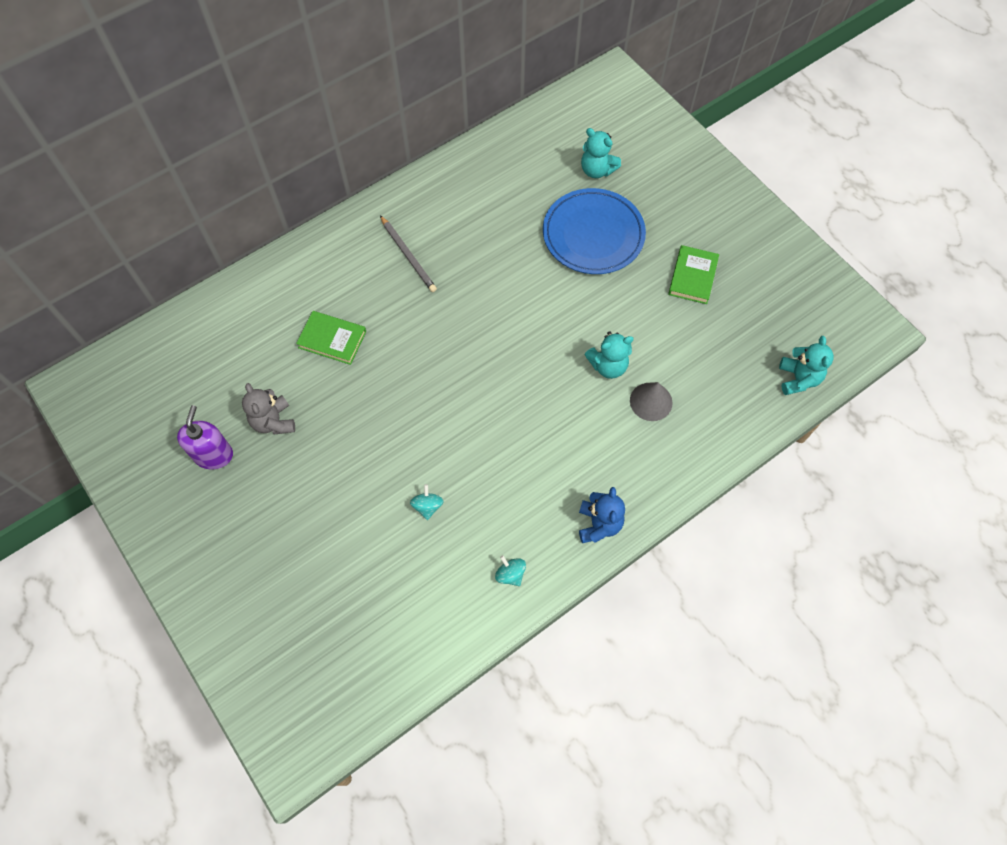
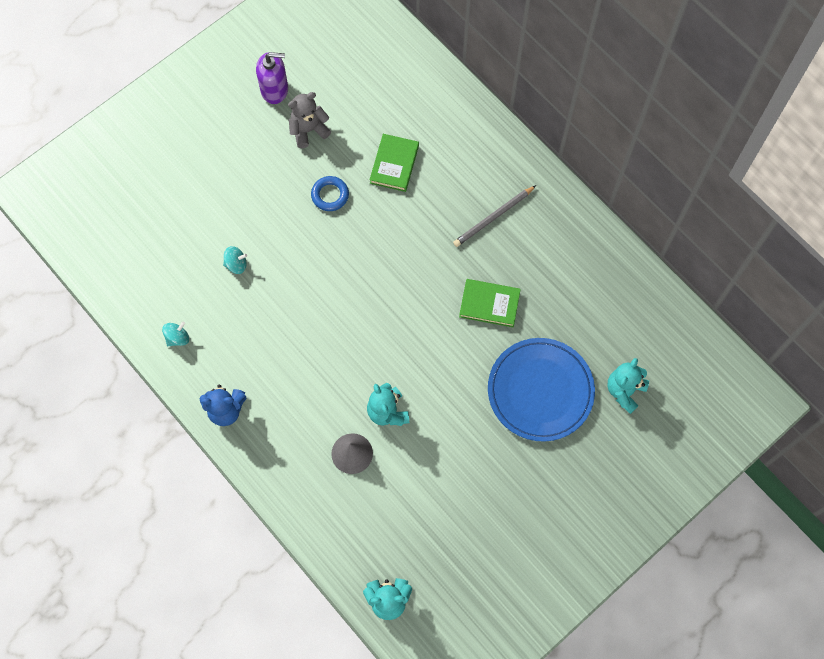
camera: 85 degrees right, 5 degrees up
(358, 404) = (330, 195): none -> blue ring
(692, 277) = (499, 493): green book -> green book (489, 304)

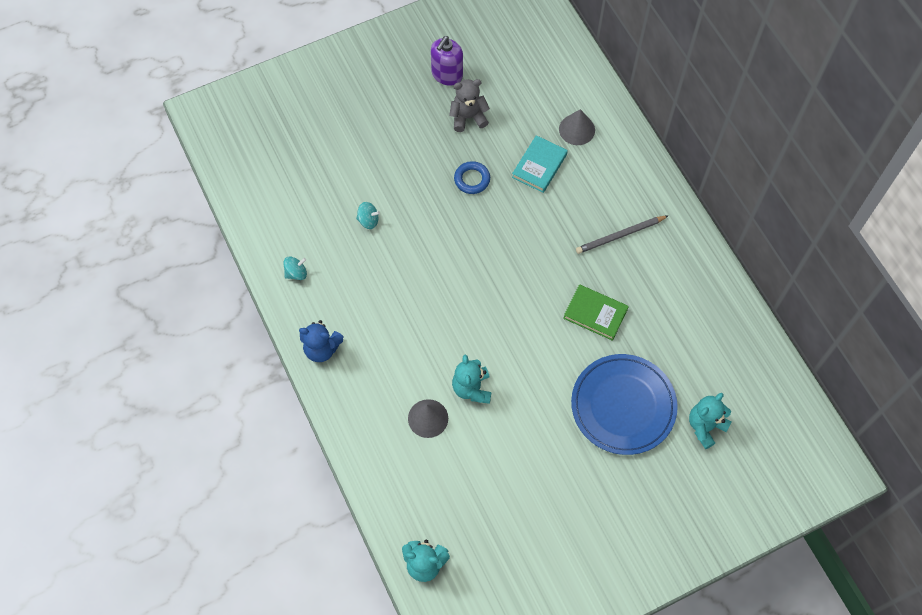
camera: 15 degrees right, 5 degrees down
(274, 90) = (447, 75): purple soap dispenser -> purple soap dispenser turned 105 degrees clockwise
(394, 164) = (539, 166): green book -> turquoise book
(422, 117) = (577, 129): none -> grey cone

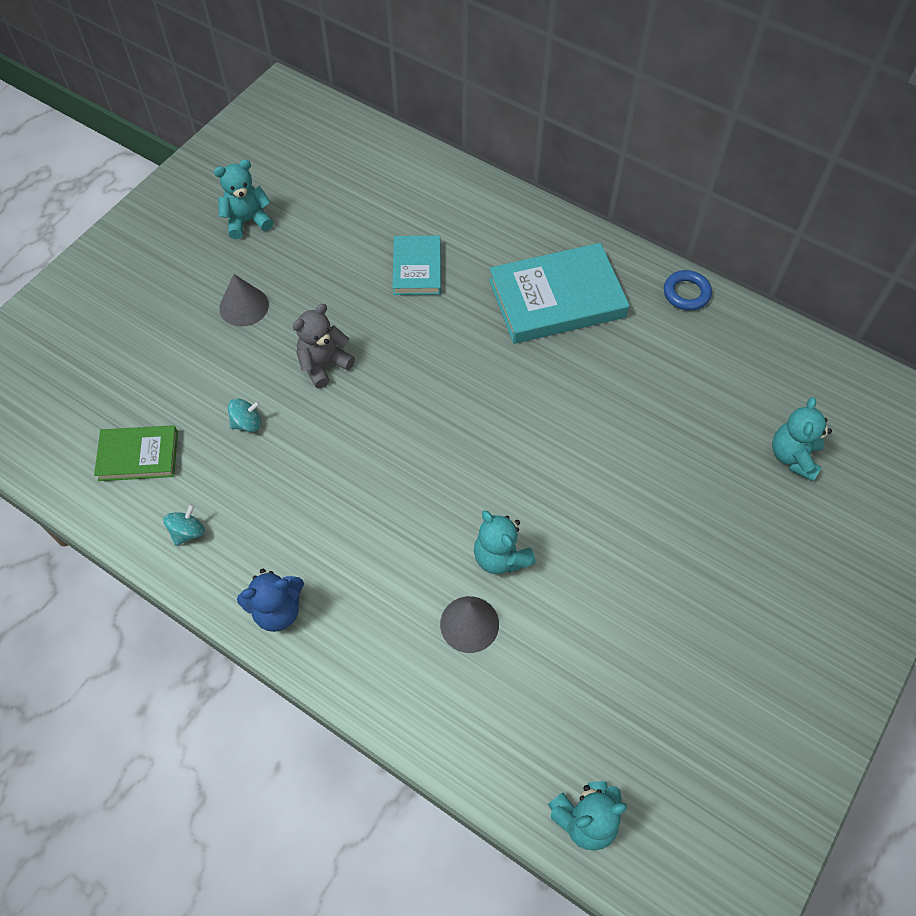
camera: 30 degrees left, 5 degrees down
(447, 75) = (247, 221): purple soap dispenser -> turquoise teddy bear
(468, 117) = (301, 254): grey teddy bear -> grey teddy bear (324, 364)
(472, 179) = (347, 318): blue ring -> blue ring (686, 293)
(577, 129) = (434, 213): grey cone -> grey cone (244, 306)
(595, 313) = (587, 395): green book -> green book (138, 455)
(620, 235) = (557, 299): grey pencil -> turquoise book
(623, 406) = (689, 482): blue plate -> none

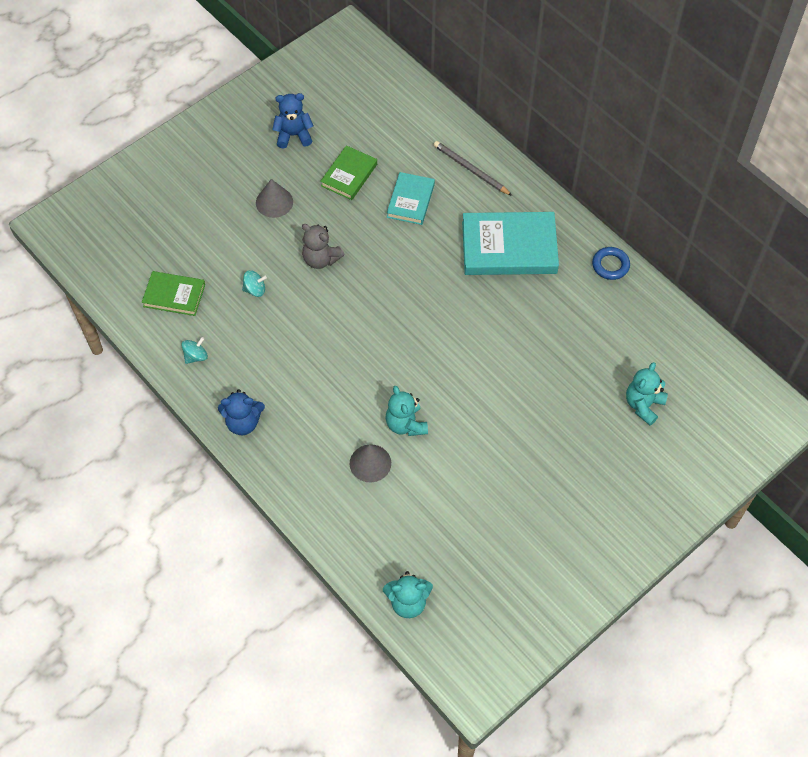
camera: 15 degrees right, 0 degrees up
(247, 221) = (293, 135): turquoise teddy bear -> blue teddy bear
(324, 364) = (321, 259): grey teddy bear -> grey teddy bear turned 120 degrees counterclockwise
(331, 254) = (349, 175): none -> green book
(479, 217) = (471, 170): none -> grey pencil

